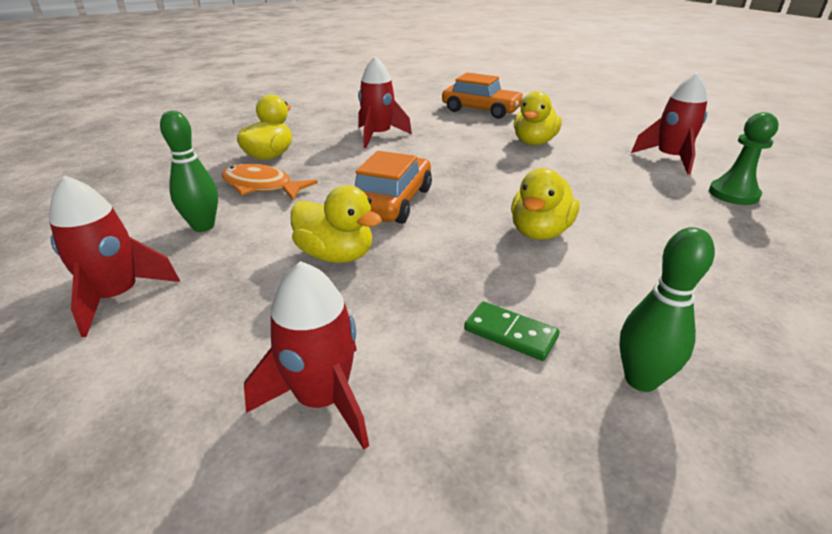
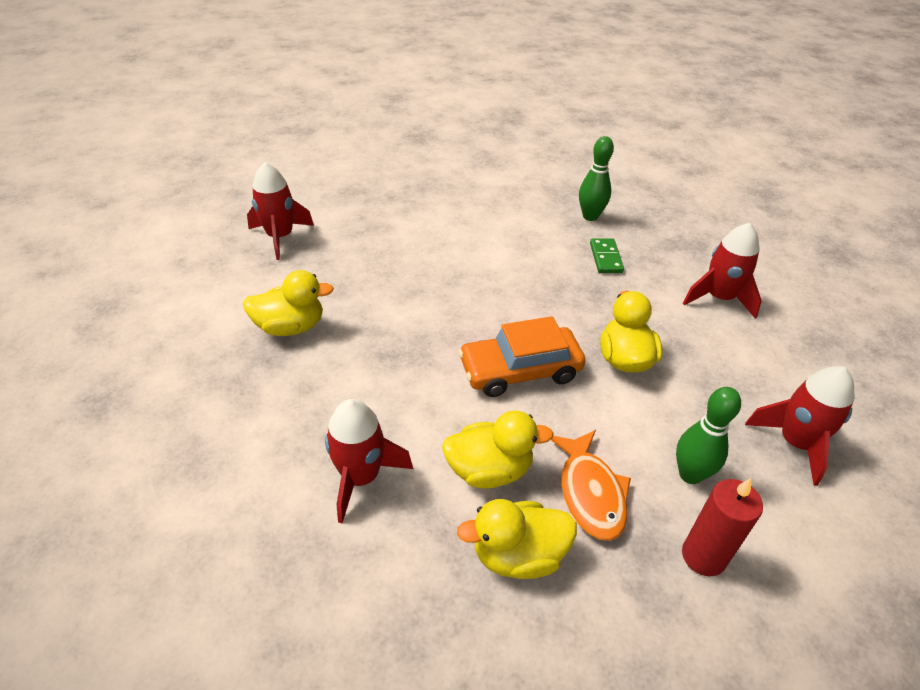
camera: 125 degrees left, 10 degrees up
(163, 202) = (703, 556): none -> red candle
(481, 110) = (178, 415): orange car -> none
(539, 232) = (488, 274): yellow duck -> yellow duck (489, 470)
(733, 194) = (341, 203): green pawn -> none

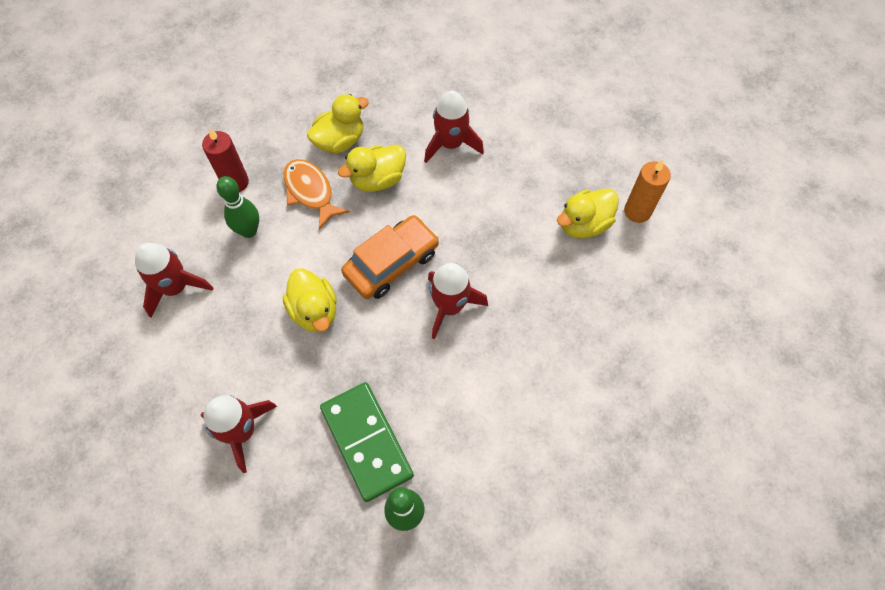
camera: 155 degrees right, 20 degrees up
(226, 317) = (637, 211): none -> orange candle
(280, 237) = (684, 315): red rocket -> red rocket (449, 306)
(606, 258) = (366, 442): green domino -> green domino, size x1.94

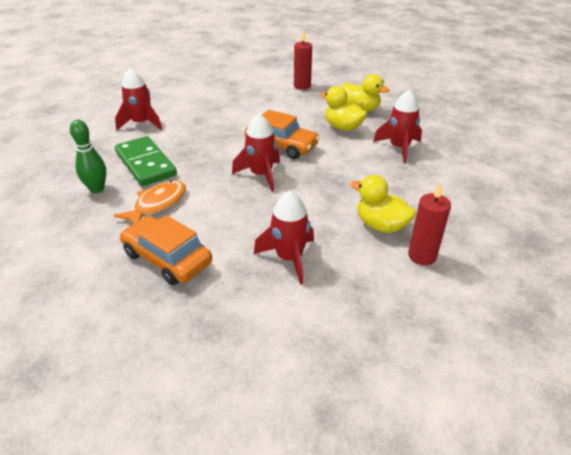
camera: 70 degrees right, 25 degrees down
(175, 287) = (223, 86): red rocket -> red rocket (289, 258)
(249, 231) = (272, 97): green bowling pin -> none
(310, 192) = (314, 108): orange fish -> orange fish (157, 204)
(314, 311) = (230, 127): yellow duck -> none
(366, 442) = (145, 164): green domino -> green domino turned 75 degrees counterclockwise
(575, 445) = (167, 258): none -> orange car
(637, 211) = (422, 256): orange candle -> red candle

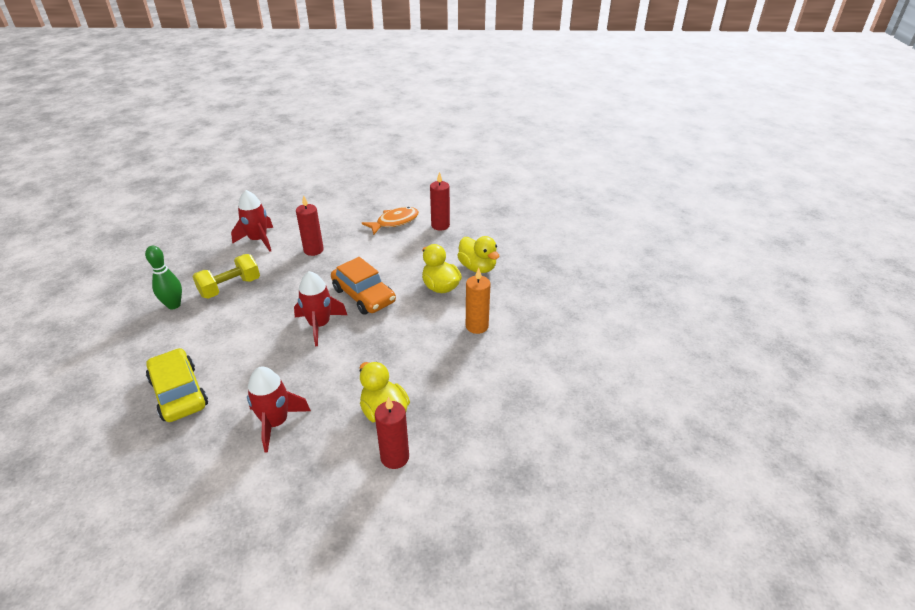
camera: 20 degrees right, 0 degrees up
(145, 164) = (230, 287): green domino -> yellow dumbbell
(157, 204) = (210, 334): orange fish -> orange fish (394, 222)
(167, 258) = (179, 393): orange car -> yellow car
(203, 121) = (313, 250): none -> red candle
(399, 148) = (477, 326): red rocket -> orange candle

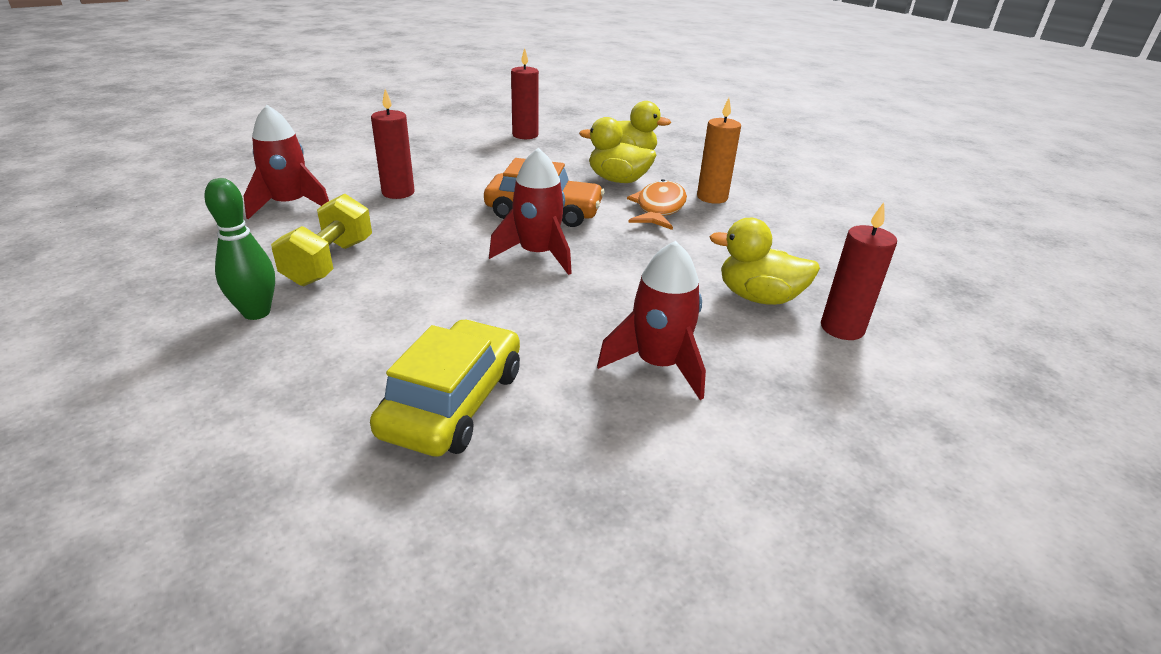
camera: 40 degrees left, 5 degrees down
(179, 393) = (453, 402): yellow car -> yellow car turned 90 degrees clockwise
(394, 222) = (464, 144): orange fish -> orange fish (659, 208)

